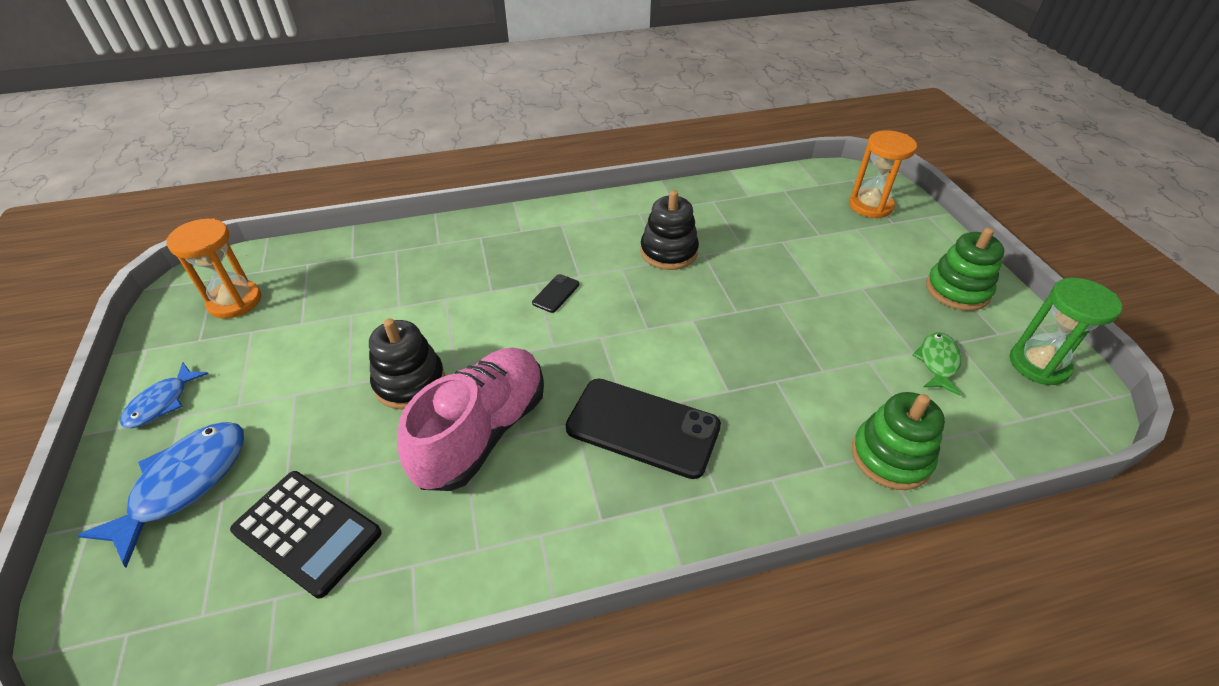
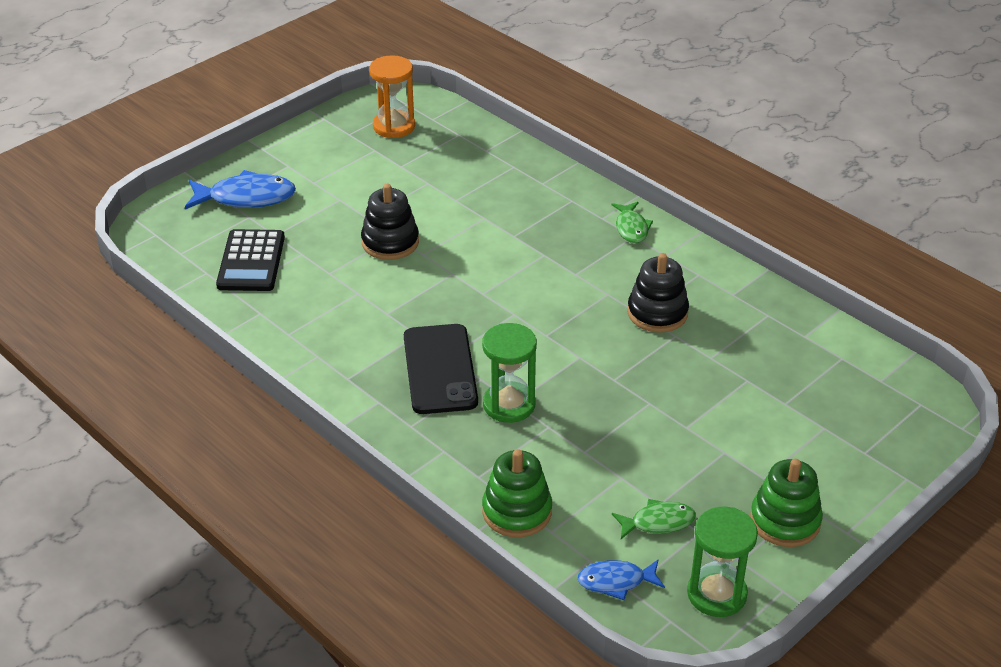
camera: 60 degrees right, 5 degrees down
(162, 403) = (291, 152): blue fish -> blue fish (616, 581)
(482, 432) = (375, 295): pink shoe -> none
(550, 221) = (631, 228): none -> green fish
(556, 293) = (541, 270): black phone -> none
(729, 396) = (509, 404): none -> green hourglass
(870, 206) = (879, 429): orange hourglass -> none

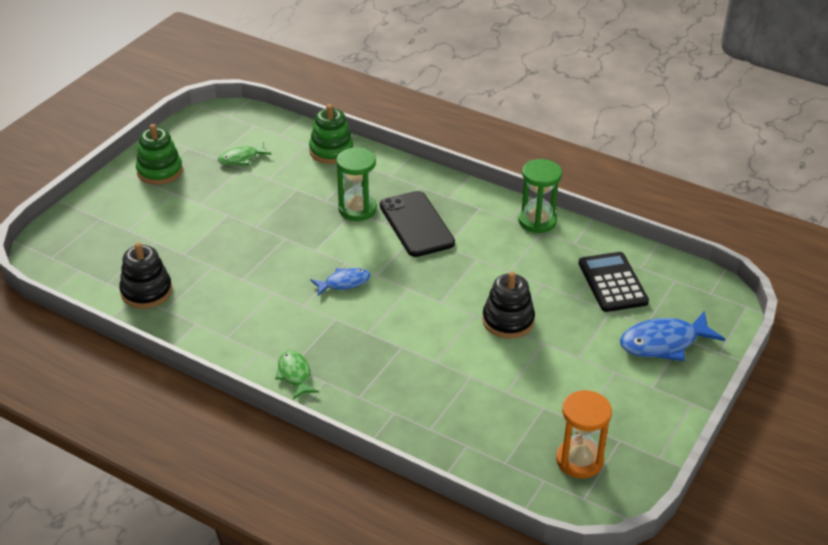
camera: 165 degrees right, 0 degrees up
(616, 581) = (262, 127): blue fish -> blue fish (344, 283)
(657, 313) = (259, 295): black stacking toy -> black stacking toy (146, 291)
(716, 594) = (202, 130): green hourglass -> green hourglass (537, 221)

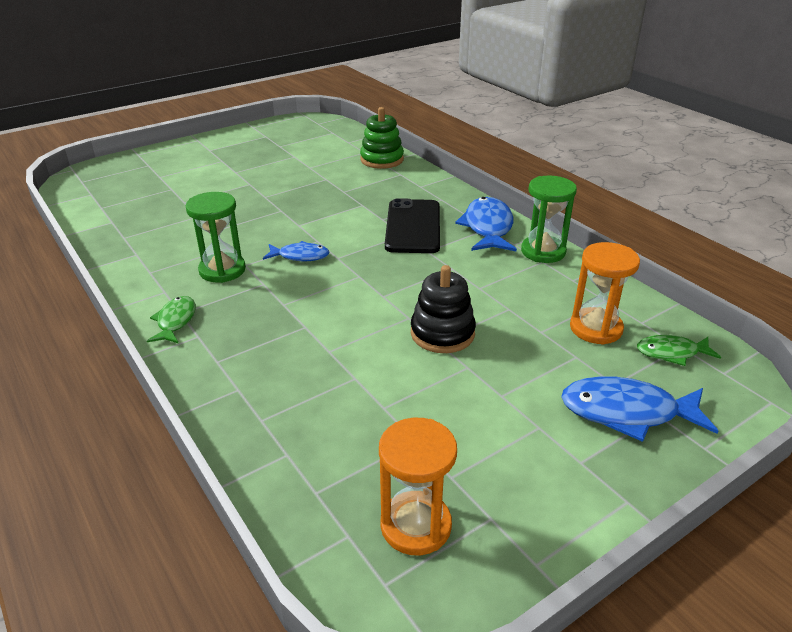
camera: 25 degrees right, 5 degrees down
(146, 291) = (124, 220): black stacking toy -> none
(160, 171) = (227, 146): green stacking toy -> none
(241, 158) = (300, 150): green fish -> green fish (671, 353)
(357, 209) = (366, 203): green hourglass -> green hourglass (222, 270)
(479, 208) = (488, 227): none -> blue fish
(612, 282) = (596, 328): black calculator -> orange hourglass

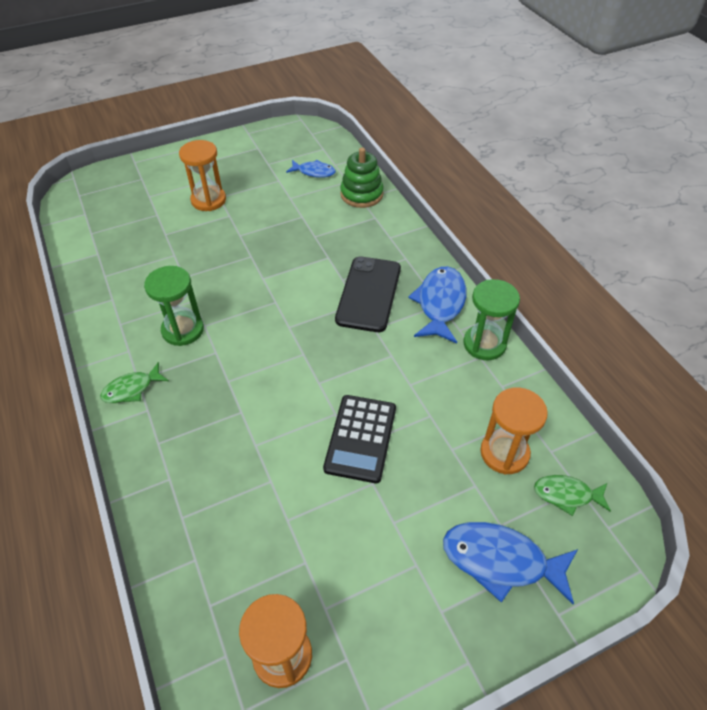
camera: 10 degrees right, 15 degrees up
(175, 321) = (131, 389): green fish -> green fish turned 135 degrees counterclockwise
(224, 175) = (208, 200): none -> orange hourglass
(300, 256) = (255, 320): blue fish -> blue fish (314, 172)
(442, 333) = (360, 438): black stacking toy -> black calculator

